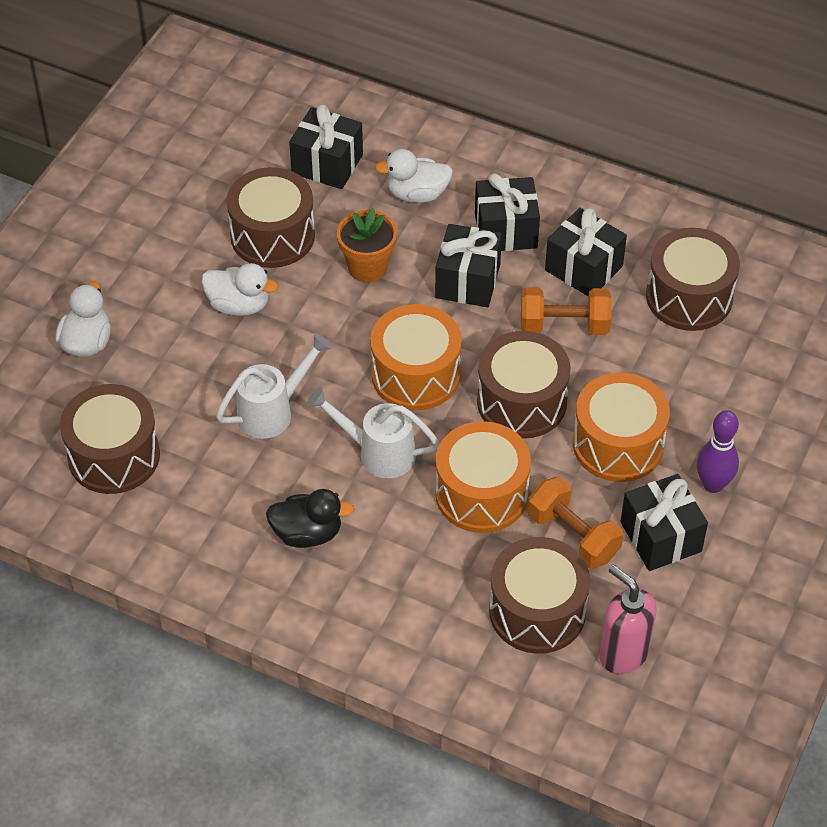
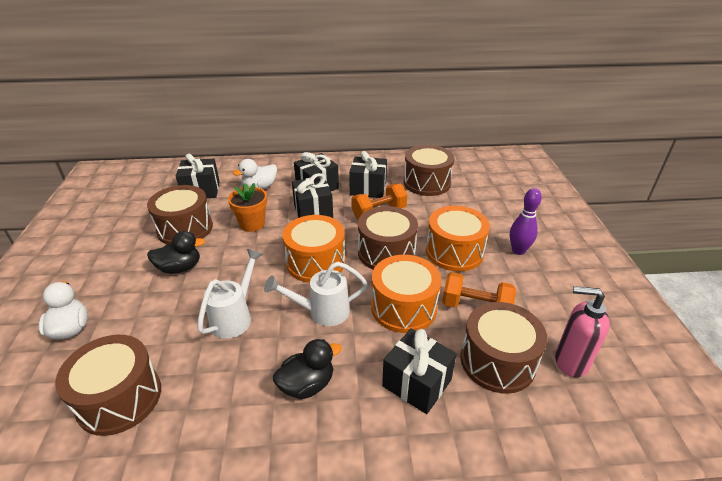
camera: 30 degrees left, 15 degrees down
(239, 305) = (180, 268): white duck -> black duck
(660, 537) = (520, 286): black gift -> black gift (417, 383)

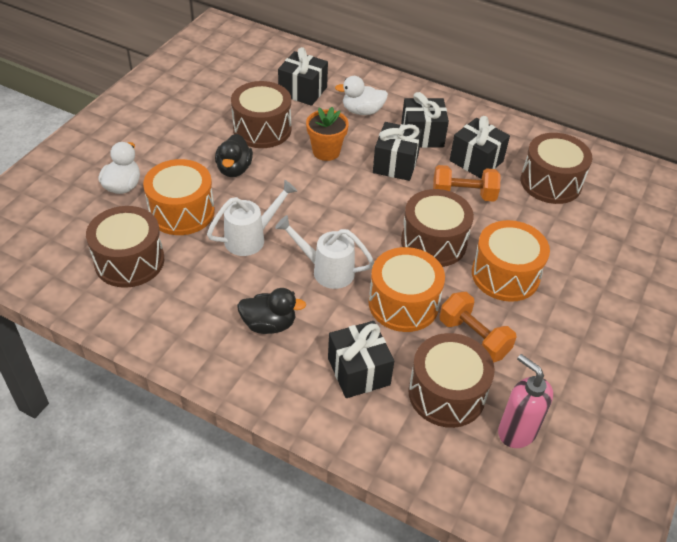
camera: 30 degrees right, 10 degrees up
(180, 268) = (234, 169): black duck -> black duck turned 75 degrees clockwise
(316, 262) = (357, 220): orange drum -> orange drum (182, 212)
(518, 250) = (578, 307): purple bowling pin -> none

